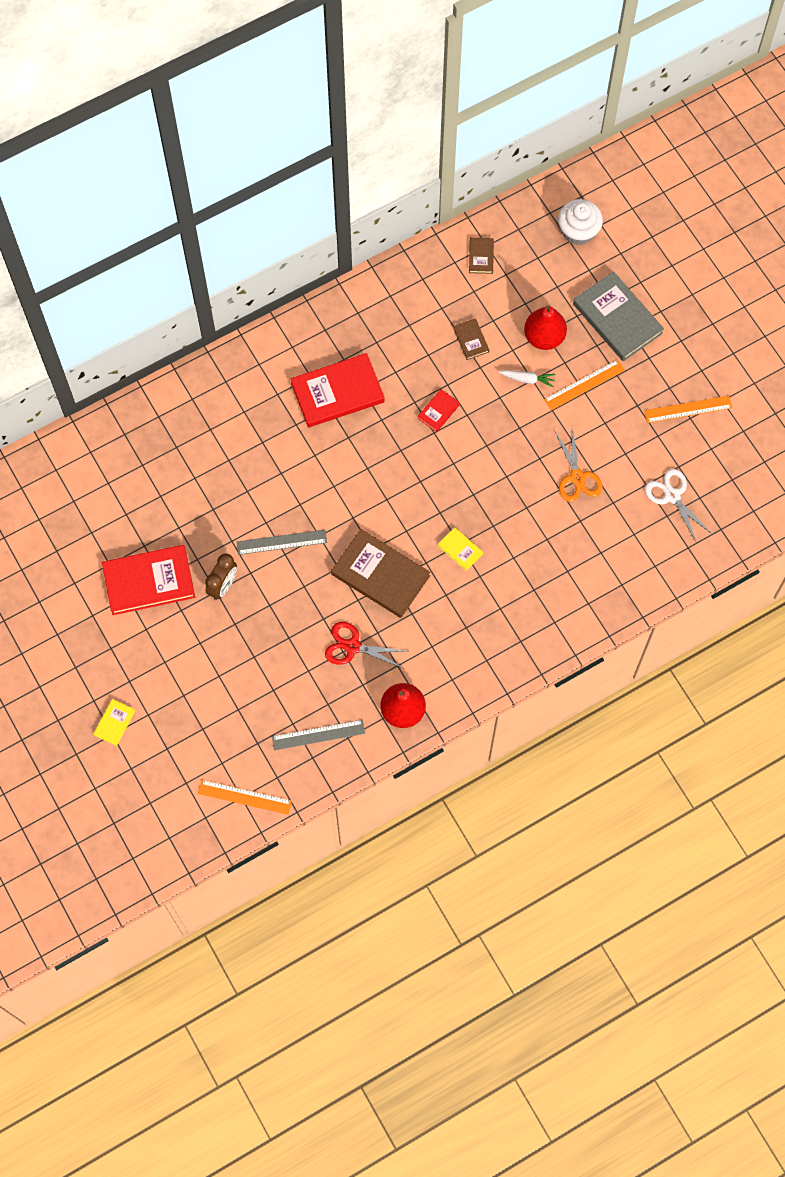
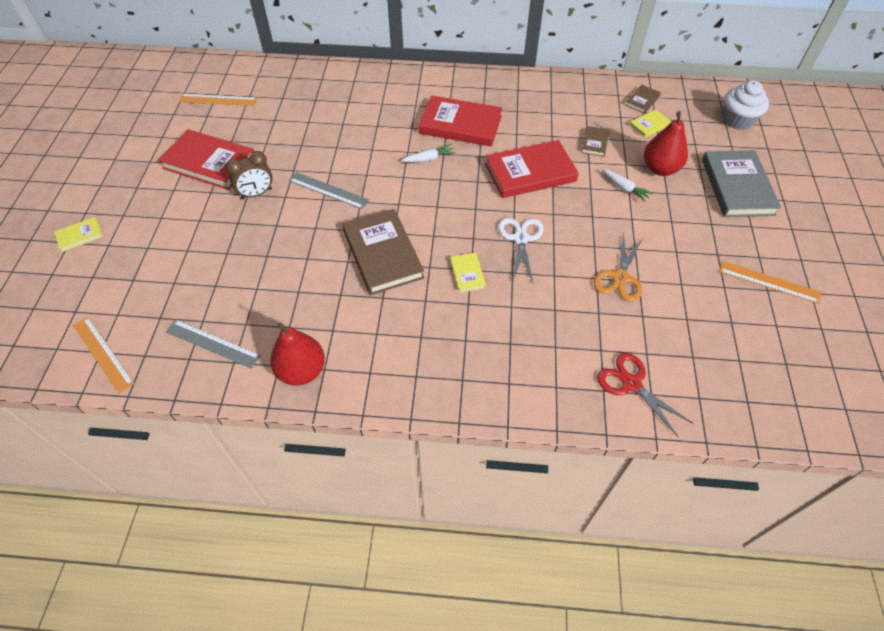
camera: 35 degrees right, 15 degrees down
(340, 451) = (429, 159): none -> white carrot
(352, 646) = (309, 292): red scissors -> red scissors (631, 383)
(438, 411) = (530, 172): red book -> red book, size x2.13
(505, 287) = (649, 125): none -> yellow book
(584, 385) = (675, 216): orange ruler -> orange ruler (217, 100)
(672, 495) = (709, 342): white scissors -> white scissors (521, 238)

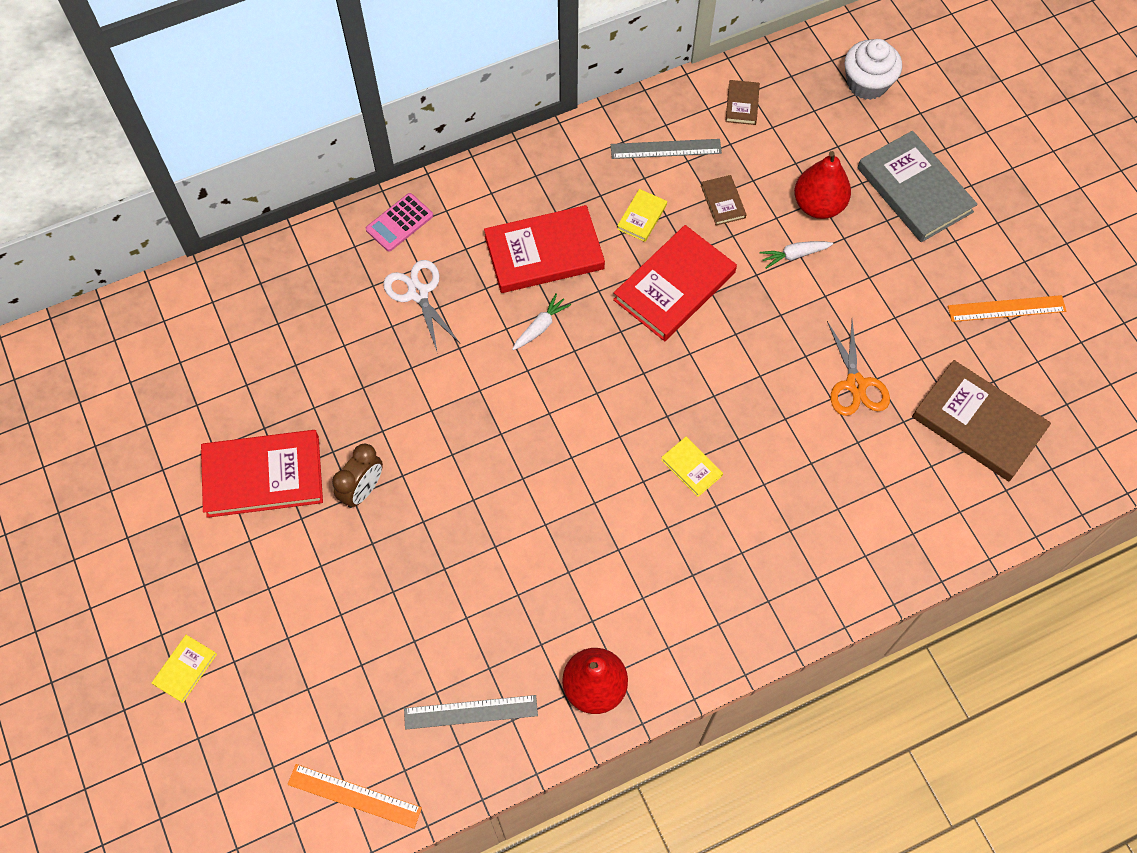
camera: 30 degrees left, 10 degrees up
(217, 100) = (190, 371): orange ruler -> none
(328, 190) = (449, 438): grey ruler -> grey ruler (666, 149)
(383, 254) = (579, 493): brown book -> brown book (978, 423)
(388, 80) = (399, 223): none -> pink calculator
(521, 238) = (720, 388): white scissors -> white scissors (418, 293)
(624, 188) = (794, 255): white carrot -> white carrot turned 150 degrees clockwise
(631, 383) = (935, 510): red scissors -> none
(649, 125) = (771, 142): yellow book -> yellow book (642, 217)

